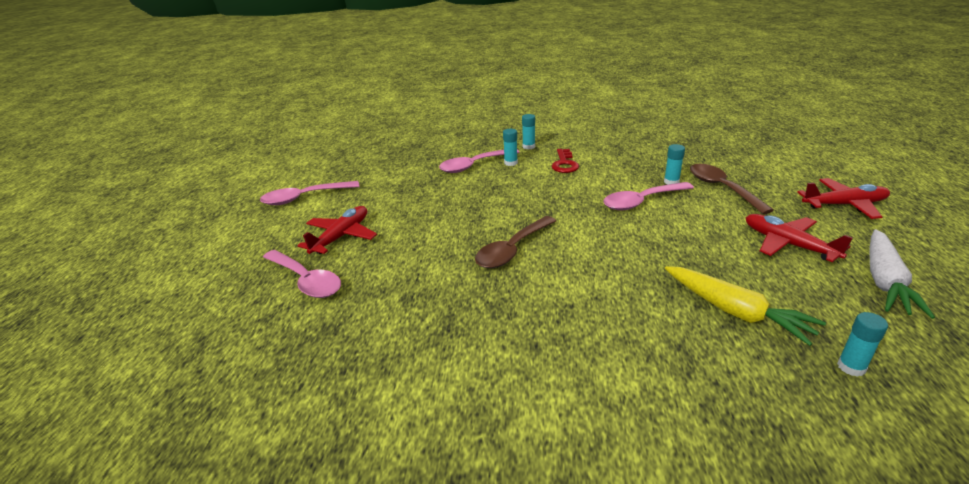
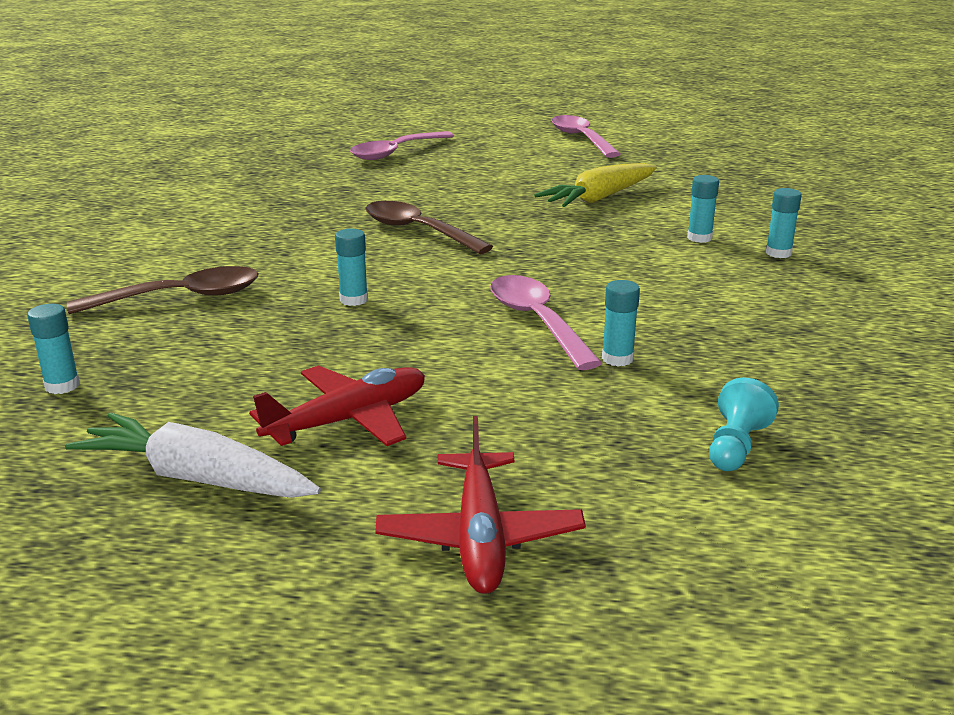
camera: 90 degrees right, 5 degrees down
(341, 236) = (480, 158): red plane -> none
(474, 165) = (686, 215): pink spoon -> none
(564, 164) = (699, 276): red key -> none
(642, 261) = (354, 300): none -> turquoise glue stick
(721, 188) = (584, 404): brown spoon -> brown spoon (181, 297)
(730, 161) = (735, 446): none -> turquoise pawn
(736, 312) = (209, 339): yellow carrot -> yellow carrot (599, 198)

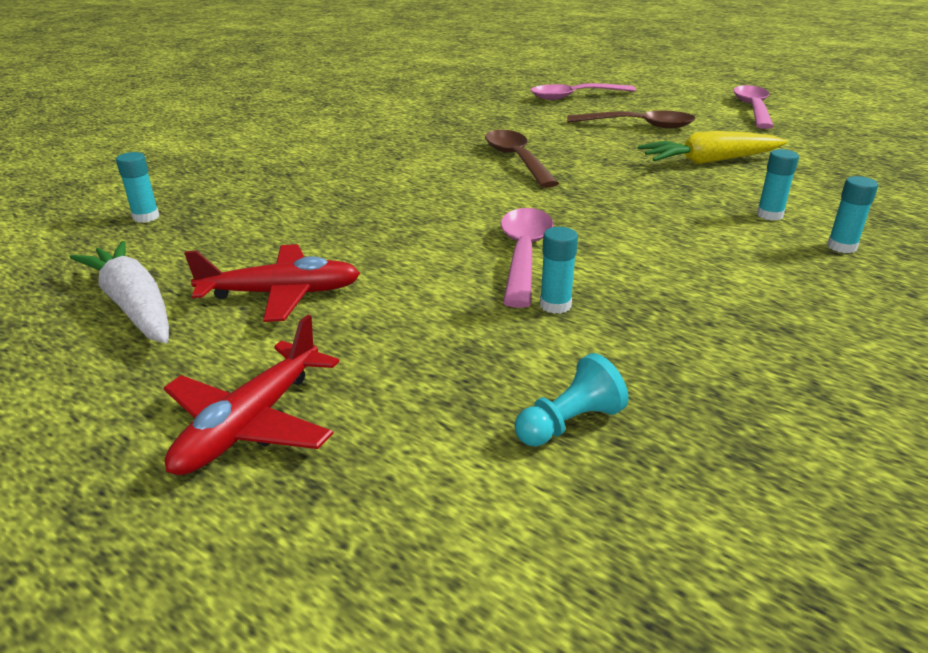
camera: 30 degrees right, 5 degrees up
(181, 297) = (290, 174): brown spoon -> brown spoon (639, 126)
(354, 300) = (402, 202): turquoise glue stick -> none

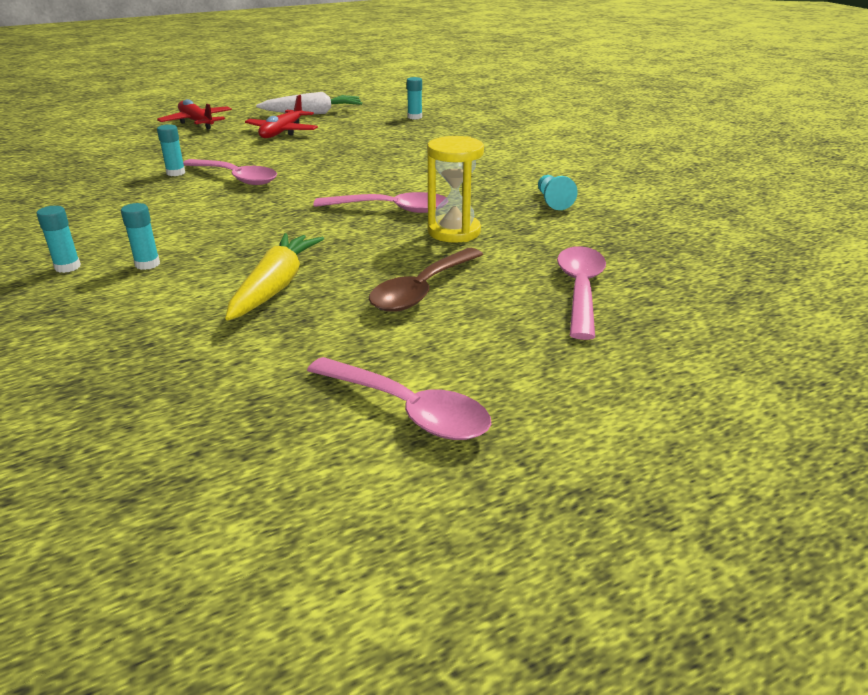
camera: 115 degrees right, 0 degrees up
(516, 159) = (391, 209): brown spoon -> pink spoon
(534, 133) = (454, 232): none -> yellow hourglass
(569, 423) = (103, 157): turquoise pawn -> turquoise pawn (553, 201)

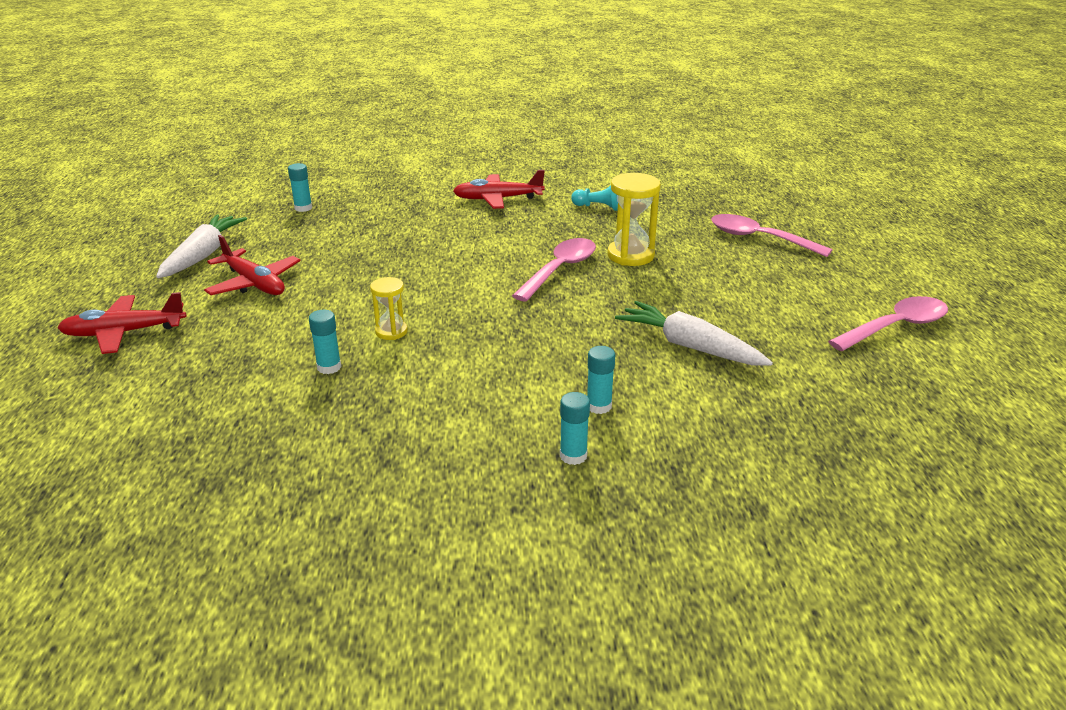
camera: 65 degrees left, 0 degrees up
(236, 178) = (391, 331): pink spoon -> yellow hourglass
(275, 286) = (689, 346): yellow carrot -> white carrot
(422, 290) = (731, 289): brown spoon -> none
(514, 163) = (497, 199): none -> red plane

